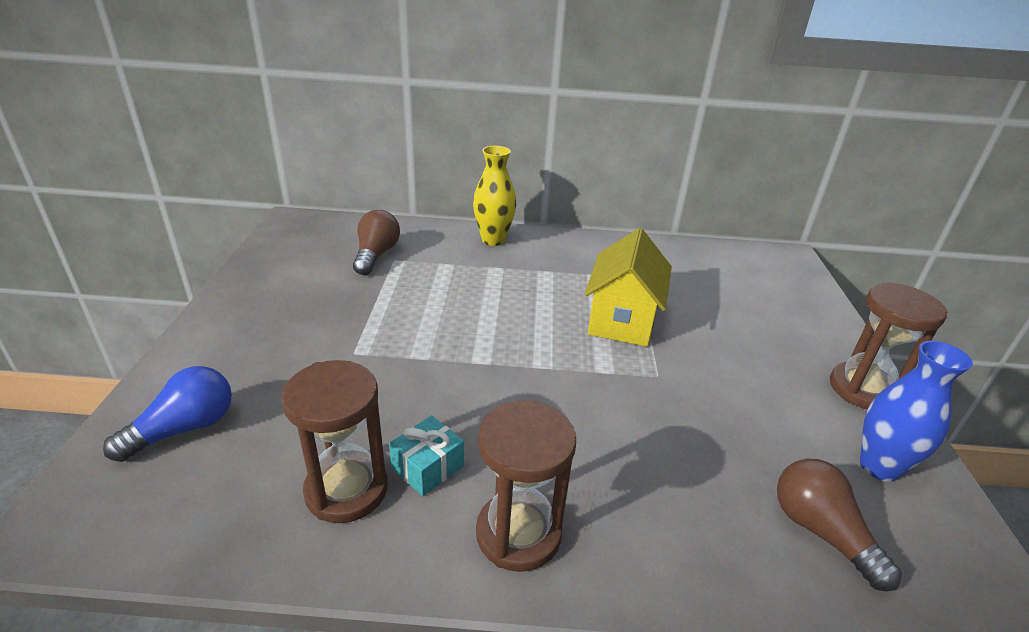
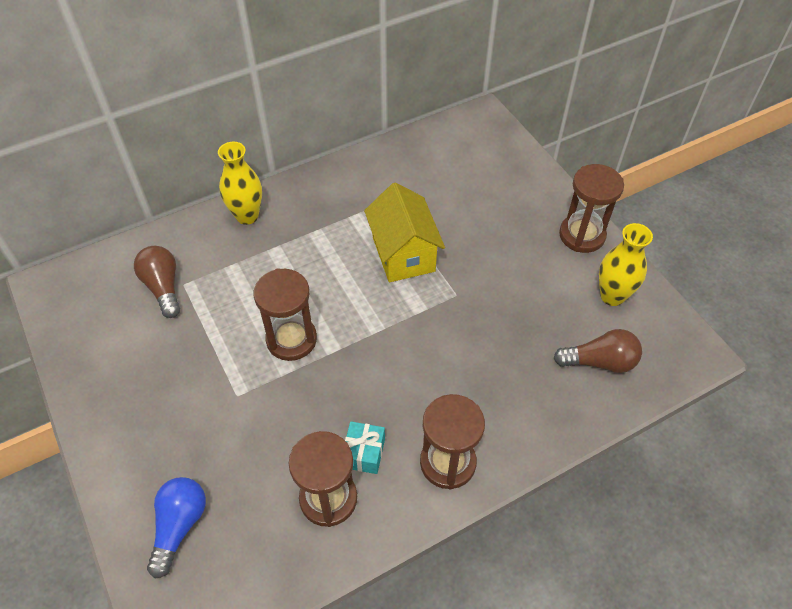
camera: 30 degrees left, 20 degrees up
(448, 335) = (291, 339): none -> brown hourglass
(821, 532) = (600, 362): brown light bulb -> brown light bulb turned 150 degrees clockwise
(879, 467) = (612, 296): blue vase -> yellow vase

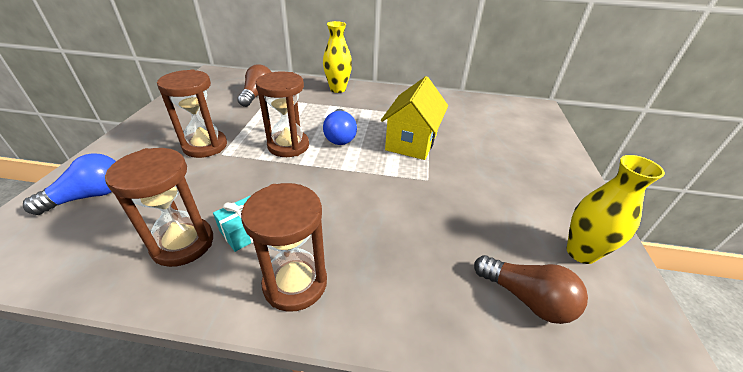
camera: 35 degrees right, 15 degrees down
(328, 292) = (340, 136): none -> blue light bulb
(582, 235) = (577, 197): brown hourglass -> brown hourglass (205, 146)

